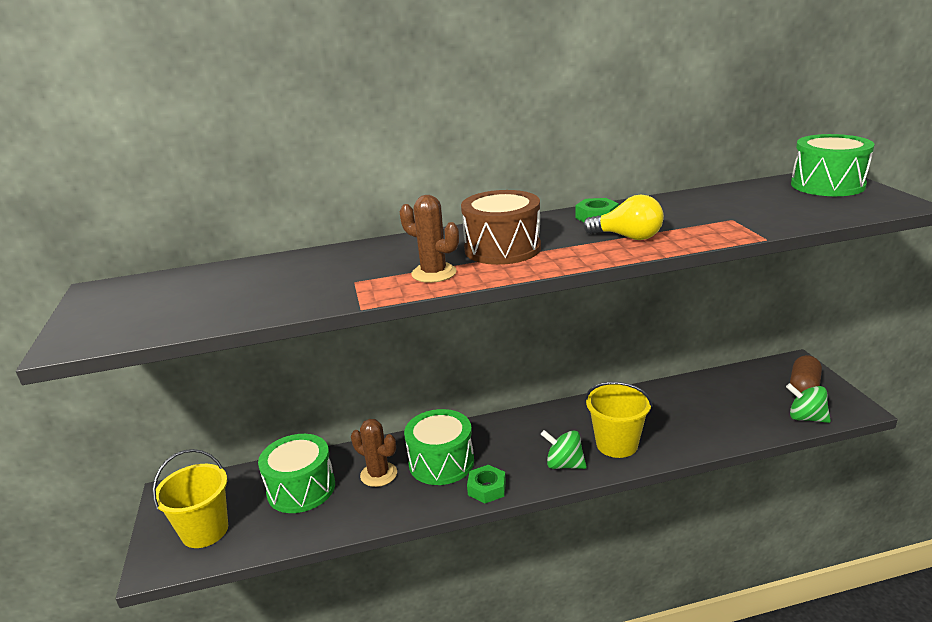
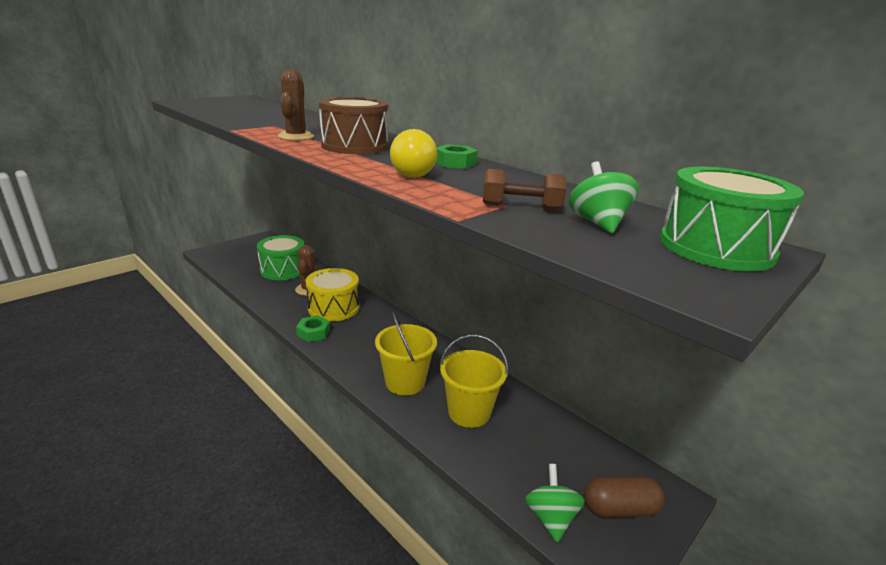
camera: 55 degrees right, 0 degrees up
(205, 531) = (237, 255): yellow bucket -> yellow bucket (469, 412)
(441, 462) = (333, 308): green drum -> yellow drum
(564, 464) = (360, 360): green spinning top -> green spinning top (598, 223)
(738, 216) = (521, 207): none -> brown dumbbell

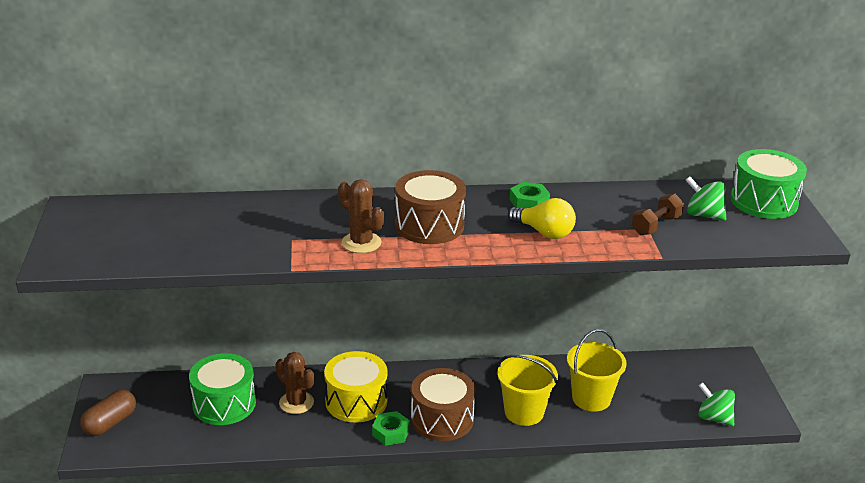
camera: 50 degrees left, 5 degrees up
(352, 347) = (442, 419): none -> brown drum
(620, 508) = (729, 387): brown capsule -> brown capsule (110, 423)

